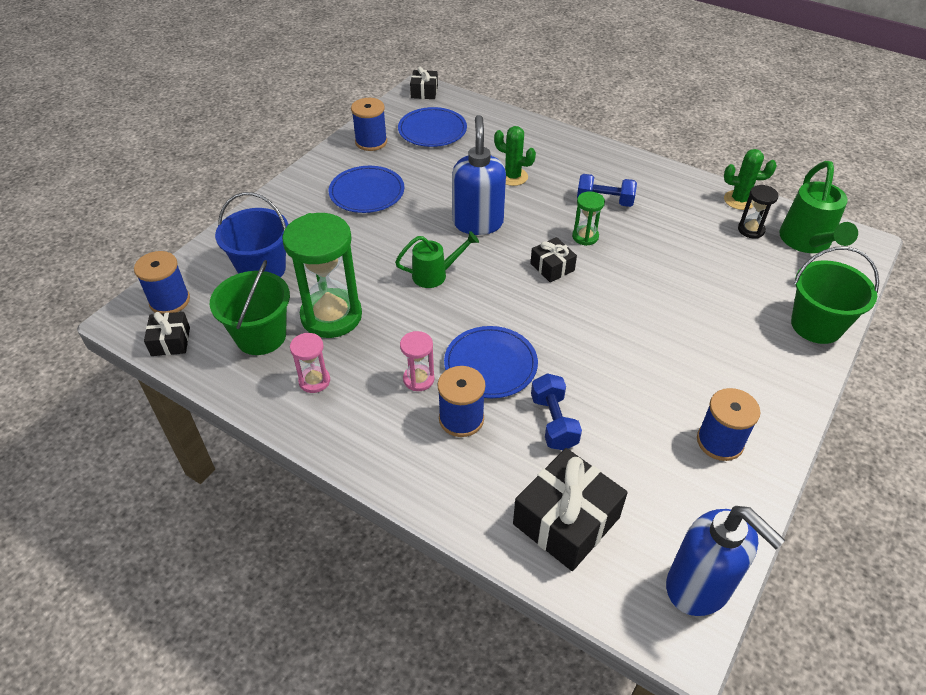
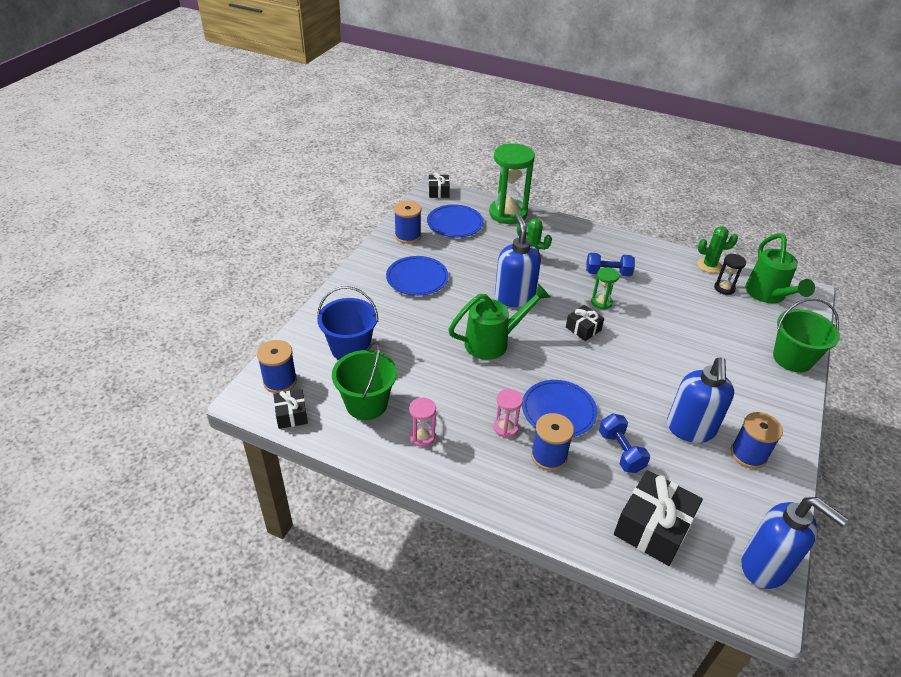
camera: 10 degrees left, 5 degrees down
(331, 316) = (419, 382): green hourglass -> green hourglass (508, 213)
(435, 275) = (493, 342): green watering can -> green watering can, size x1.56
(652, 403) = (690, 429): none -> blue soap dispenser

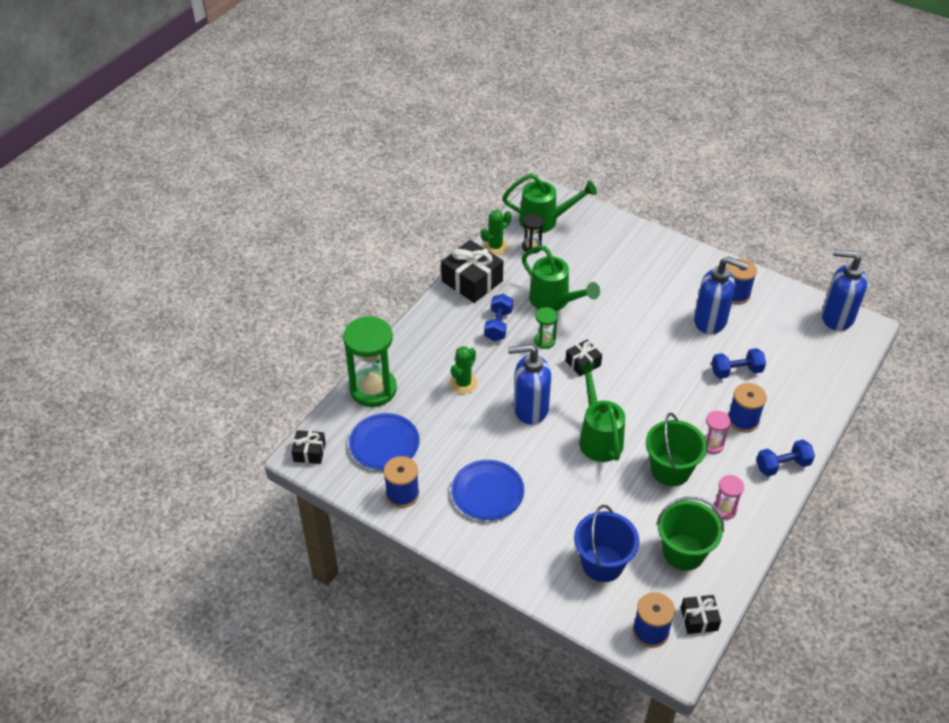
camera: 80 degrees left, 5 degrees up
(492, 491) = (782, 465): none -> blue dumbbell
(558, 410) = (691, 403): blue plate -> none
(653, 527) = (809, 370): black gift -> black gift (472, 281)
(657, 306) = (554, 301): none -> green watering can
(709, 265) = (495, 247): green cactus -> green cactus turned 45 degrees clockwise
(765, 566) = (836, 317): blue soap dispenser -> blue soap dispenser turned 120 degrees counterclockwise
(792, 358) = (629, 233): green bucket -> green bucket (670, 470)

